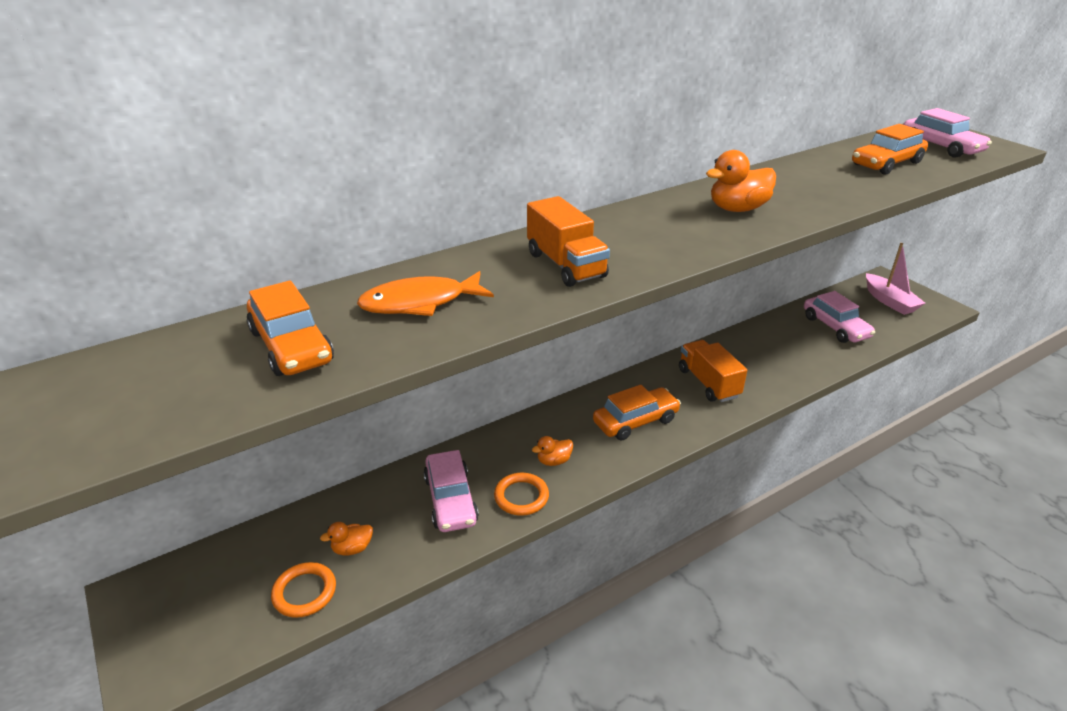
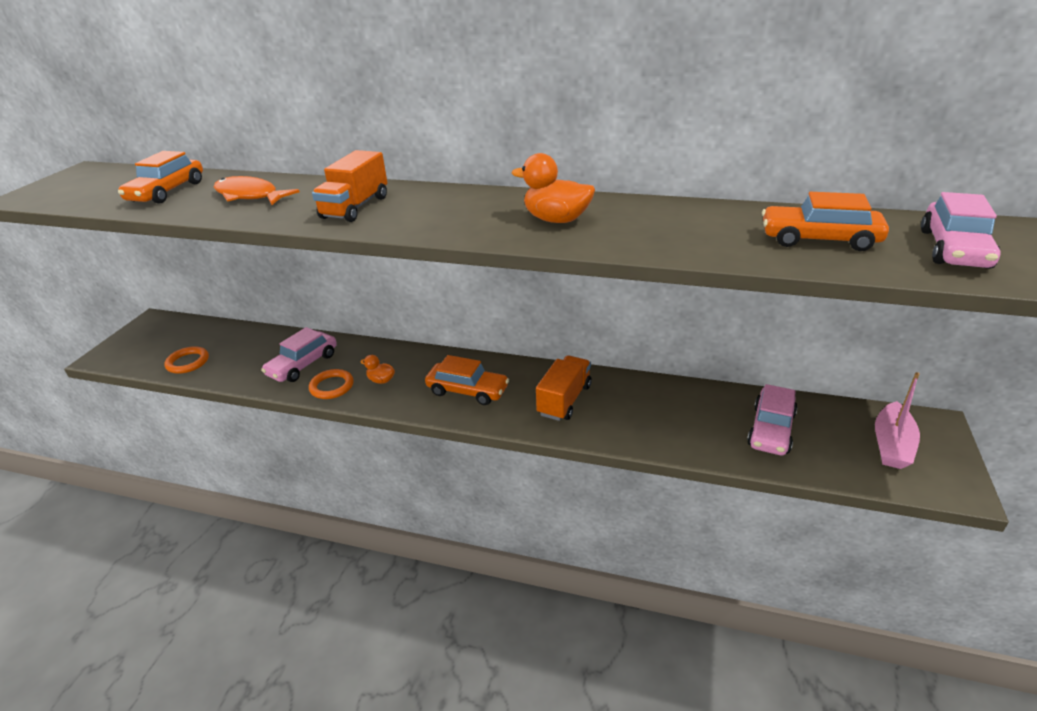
camera: 50 degrees right, 0 degrees up
(352, 548) = (232, 357): orange duck -> none

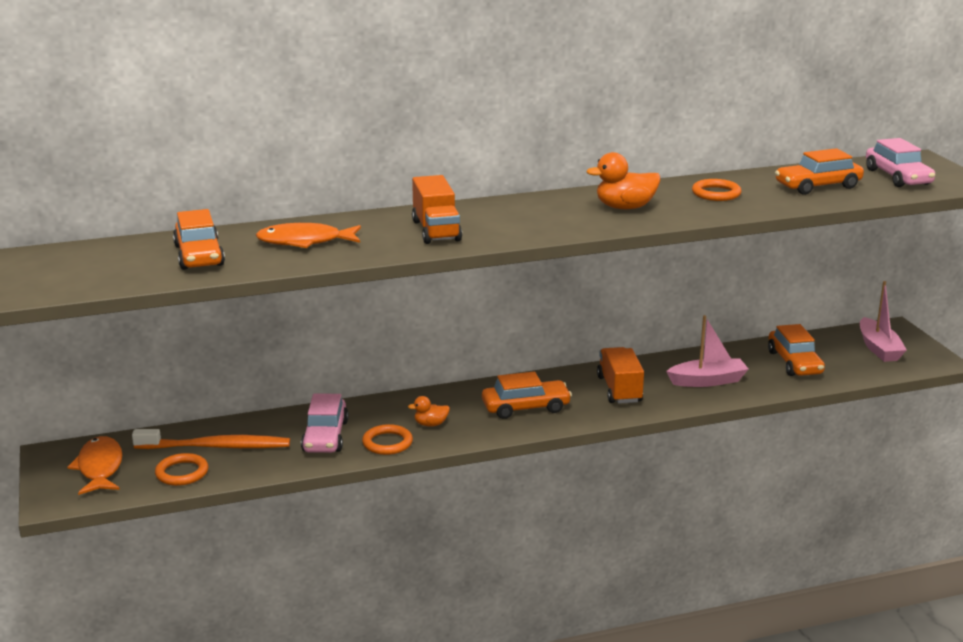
camera: 35 degrees left, 10 degrees down
(157, 340) = (100, 468): none -> orange fish
(233, 348) = (216, 447): none -> orange toothbrush
(656, 420) = (707, 381): none -> pink boat
(678, 224) = (716, 193): none -> orange ring
(771, 429) = (794, 363): pink car -> orange car

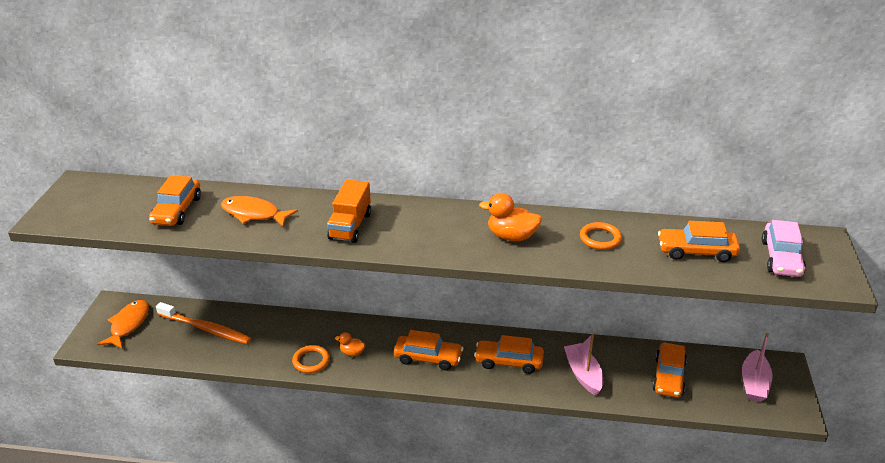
camera: 25 degrees right, 10 degrees up
(182, 473) = (170, 345): orange ring -> none
(325, 436) = (277, 342): pink car -> none
(619, 389) = (509, 362): orange truck -> orange car
(707, 381) = (583, 374): pink boat -> pink boat turned 120 degrees counterclockwise

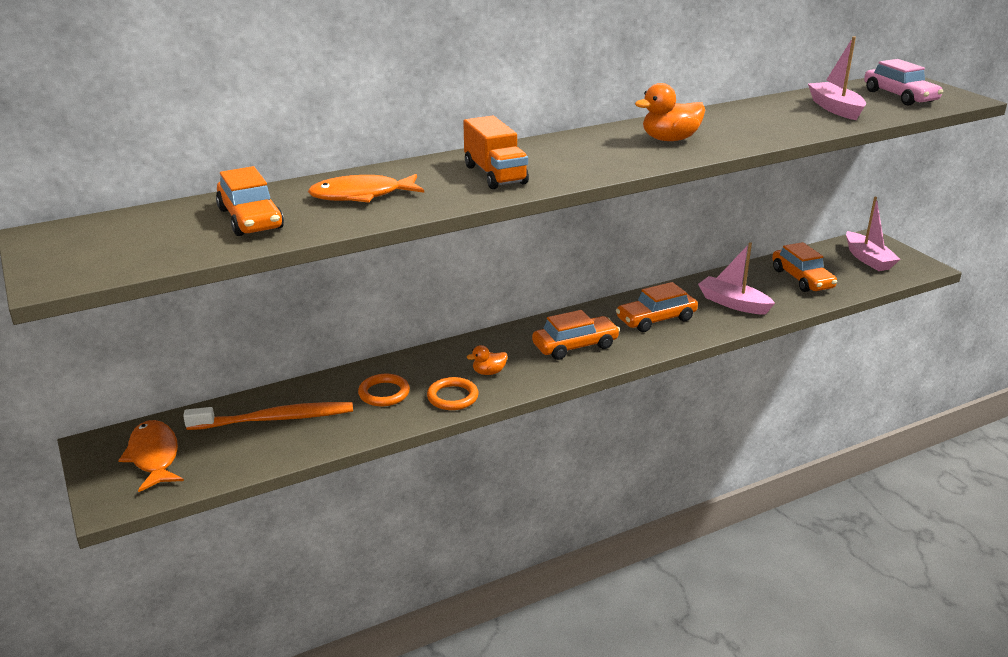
camera: 35 degrees left, 5 degrees down
(600, 238) = (747, 121): orange ring -> orange ring (384, 393)
(696, 251) = (835, 109): orange car -> pink boat

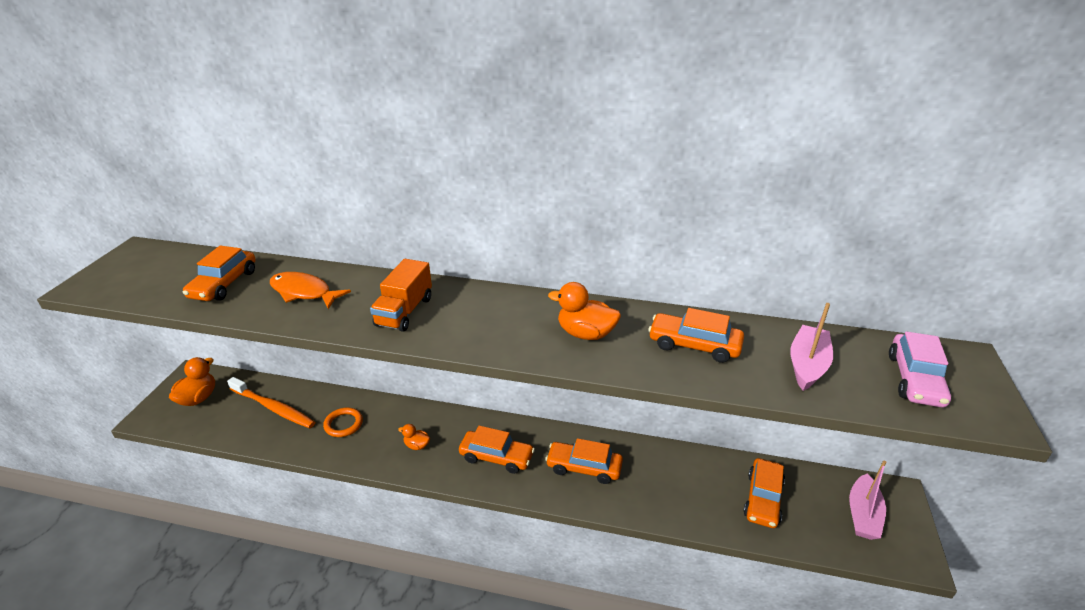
camera: 40 degrees right, 5 degrees up
(154, 456) = (198, 398): orange fish -> orange duck
(452, 397) = (371, 452): orange ring -> none
(733, 303) = (665, 489): pink boat -> none
(753, 122) = (694, 345): none -> orange car

